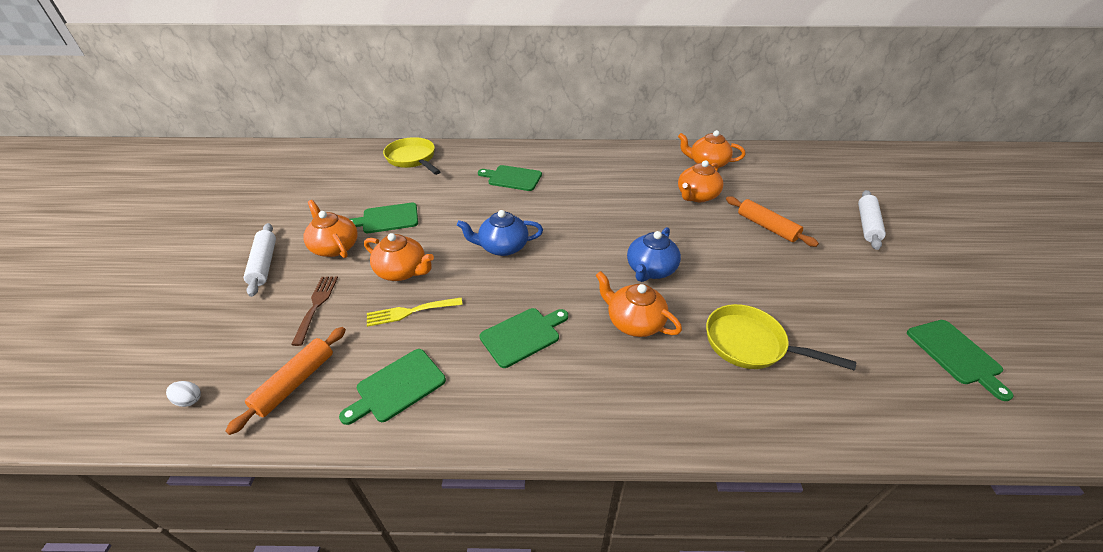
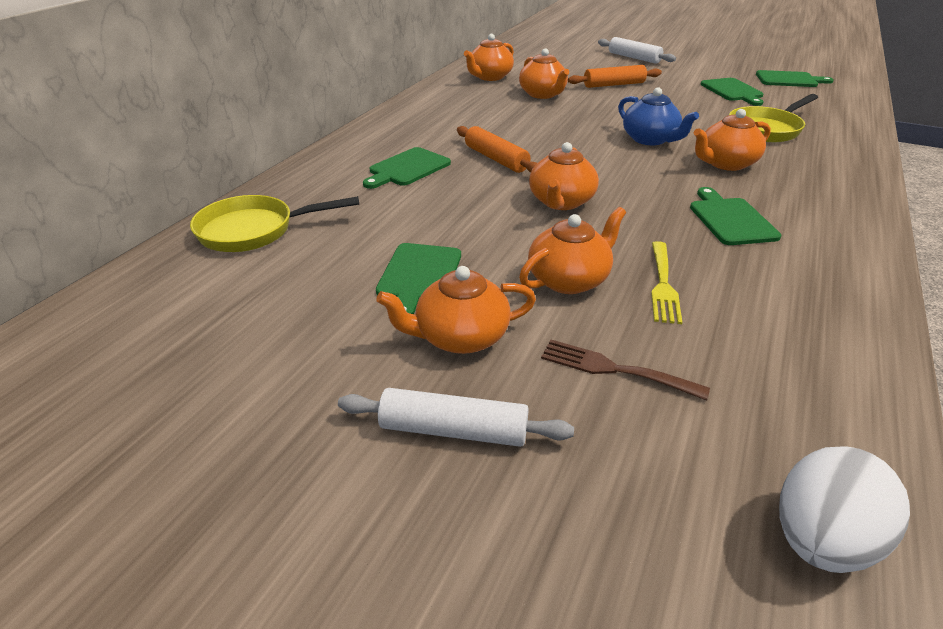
camera: 65 degrees left, 5 degrees down
(189, 400) = (821, 540): white egg -> white egg, size x2.26
(295, 382) = (788, 402): orange rolling pin -> orange rolling pin (496, 159)
(397, 387) = (803, 312): green cutting board -> green cutting board (732, 91)
(502, 247) = (561, 202): blue teapot -> orange teapot

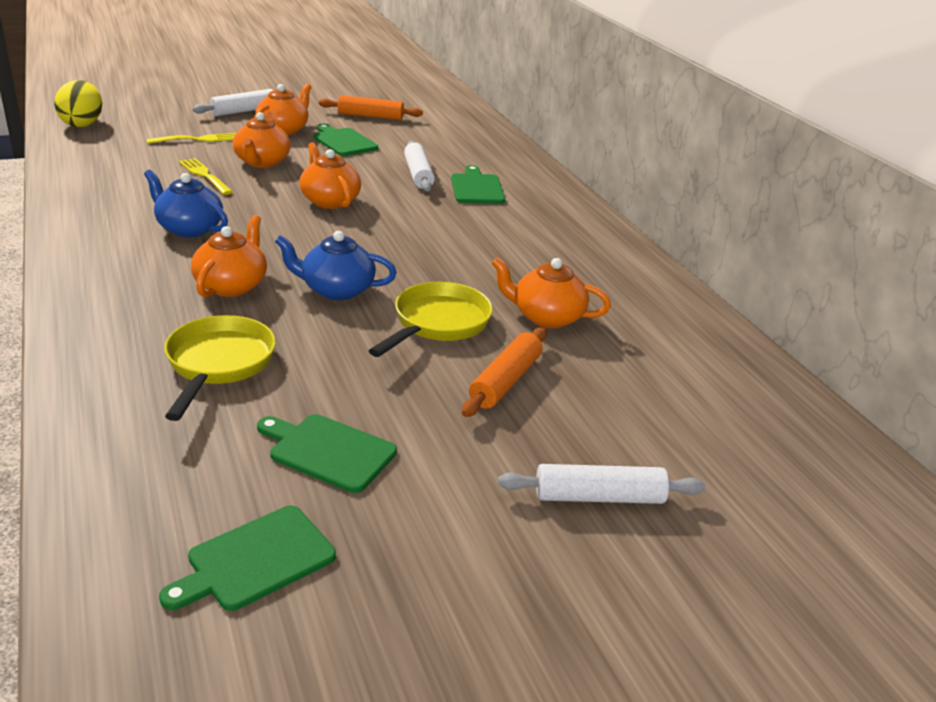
camera: 130 degrees right, 5 degrees down
(254, 230) = (468, 133): yellow pan -> yellow pan (438, 324)
(428, 199) = (418, 174): none -> white rolling pin
(489, 77) = (660, 323): orange teapot -> none
(496, 159) = (433, 217): orange rolling pin -> orange rolling pin (370, 116)
(615, 369) = (198, 139): brown fork -> yellow fork
(730, 219) = (189, 228): green cutting board -> blue teapot
(821, 540) = (82, 124): white egg -> yellow egg

